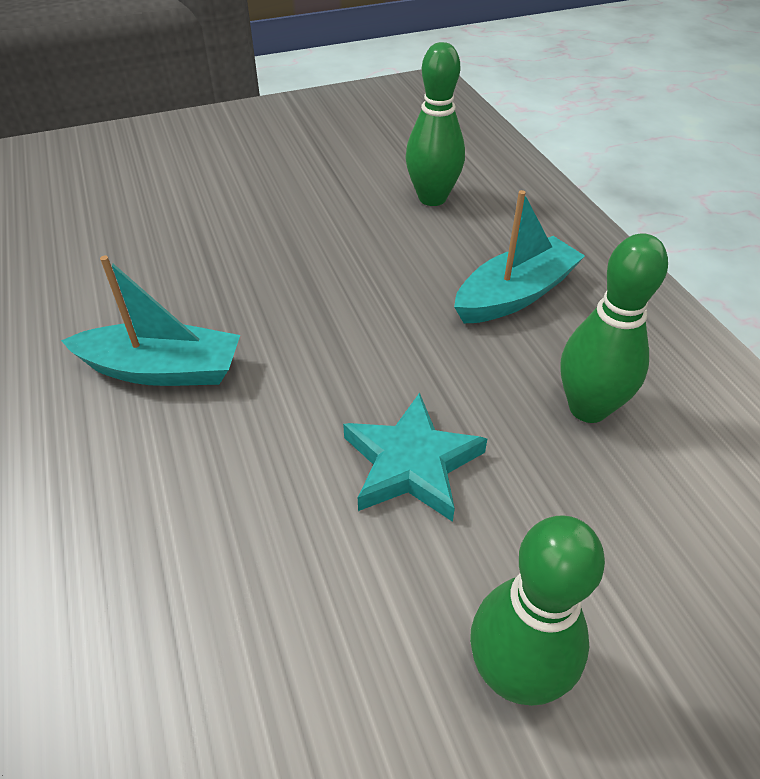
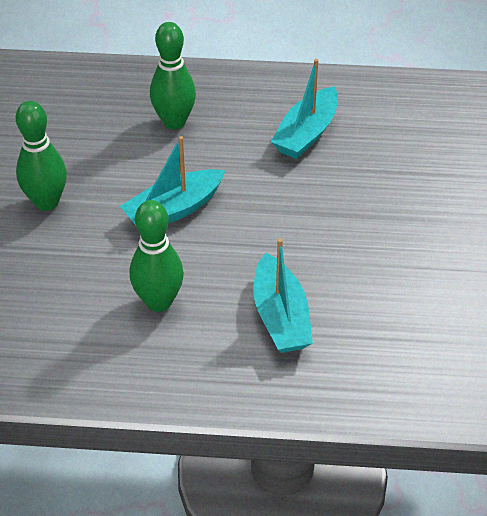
camera: 115 degrees right, 0 degrees up
(411, 463) = (174, 210): turquoise star -> turquoise boat
(432, 198) = (433, 321): green bowling pin -> green bowling pin (174, 122)

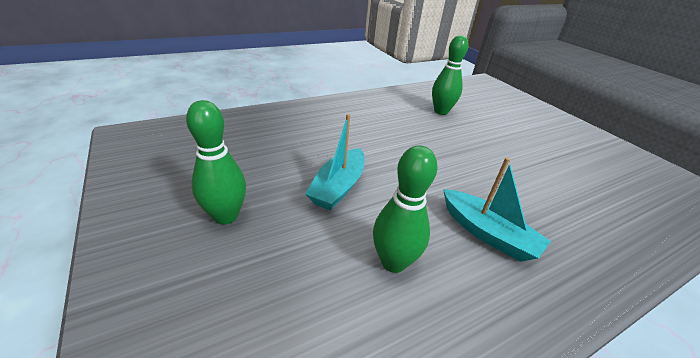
camera: 35 degrees left, 10 degrees down
(174, 122) = (289, 135): green bowling pin -> green bowling pin (441, 111)
(306, 133) = (376, 122): turquoise boat -> none

